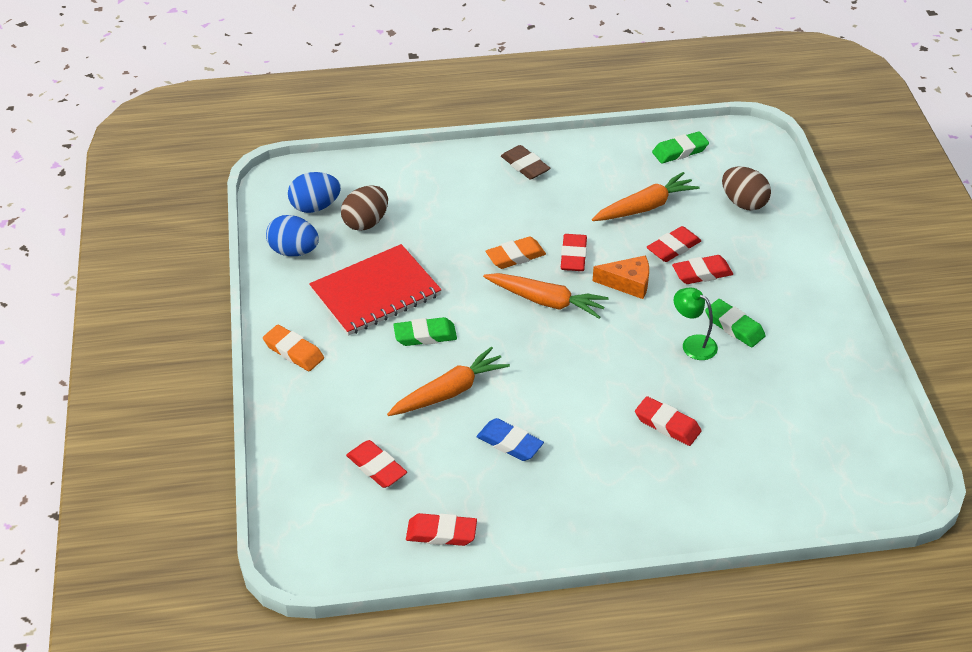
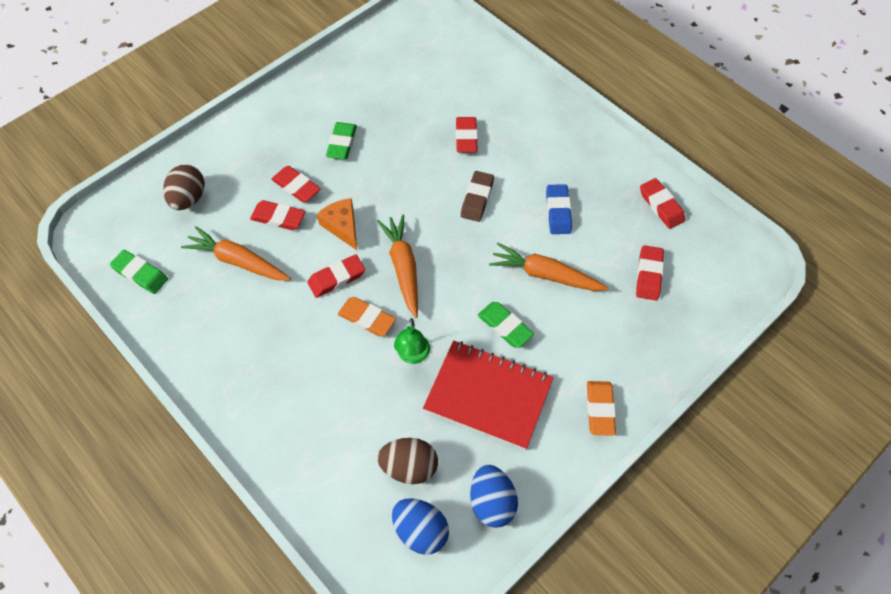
camera: 125 degrees left, 15 degrees up
(525, 166) = (238, 383): brown eraser -> brown eraser (477, 199)
(693, 344) = (378, 158): green lamp -> green lamp (413, 356)

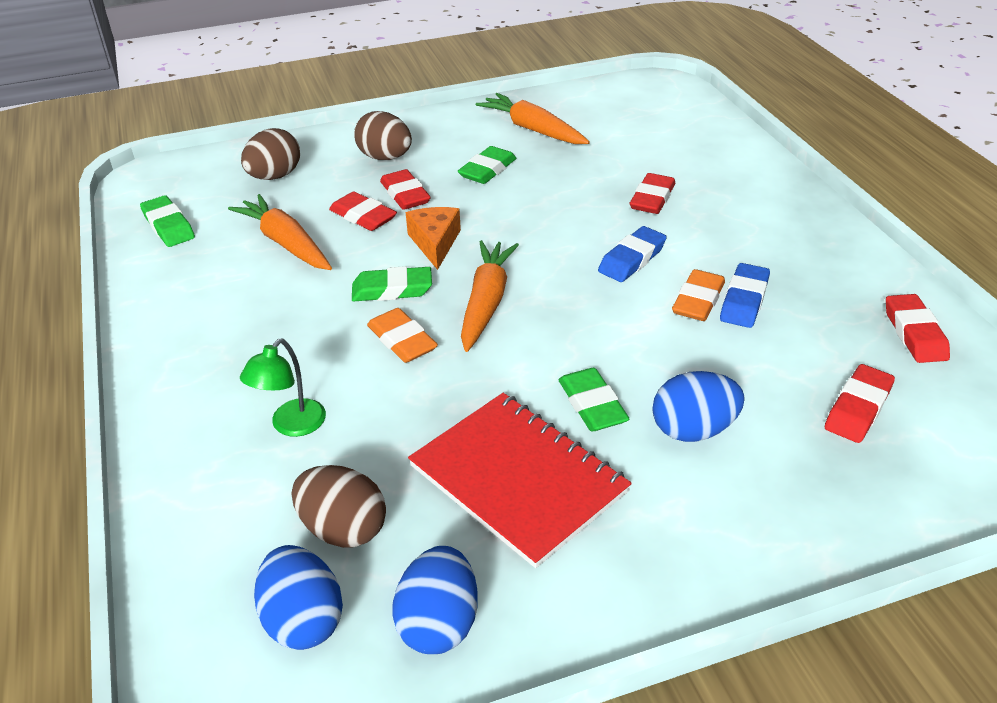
camera: 25 degrees right, 20 degrees down
(260, 153) = (385, 157): none -> brown egg
(337, 278) = (392, 290): red eraser -> green eraser
(413, 356) = (437, 398): green lamp -> green lamp (291, 426)
(477, 199) = (632, 259): brown eraser -> blue eraser
(545, 275) = (687, 363): orange carrot -> orange carrot (532, 129)
(568, 324) = (693, 430): none -> blue egg
(600, 409) = (691, 557): orange eraser -> orange eraser (698, 300)

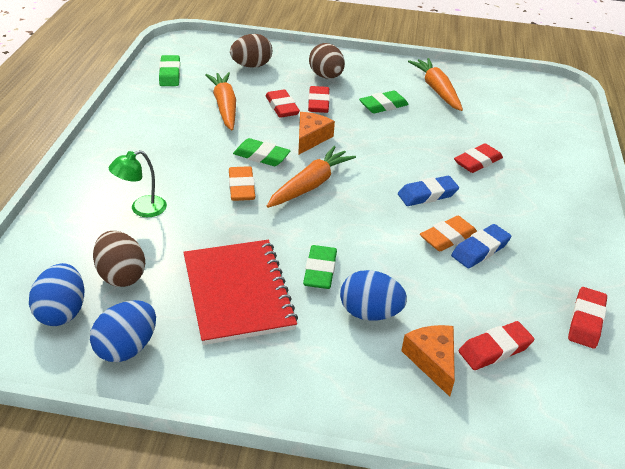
camera: 25 degrees right, 0 degrees up
(808, 454) = (432, 361): none -> orange cheese

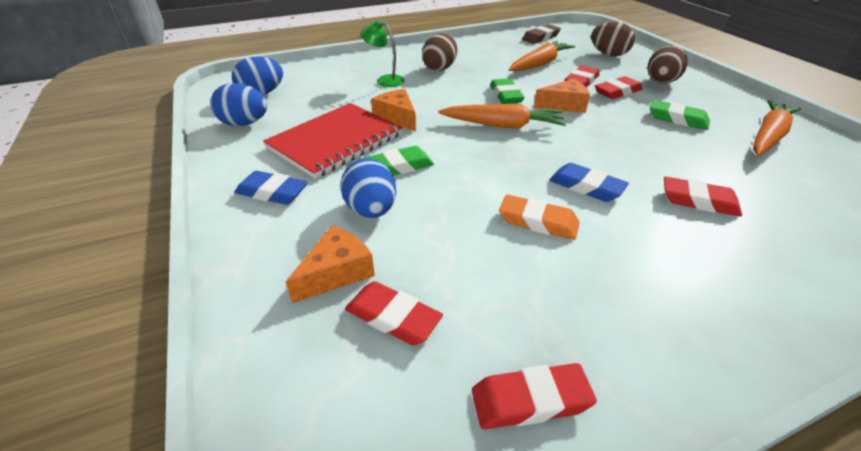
camera: 60 degrees right, 0 degrees up
(121, 275) = (312, 98): brown egg -> brown egg (440, 68)
(170, 74) = (540, 38): green eraser -> brown eraser
(232, 235) = (397, 117): none -> orange cheese
(241, 187) = (456, 101): orange eraser -> none
(480, 250) = (548, 252): blue eraser -> blue eraser (272, 192)

